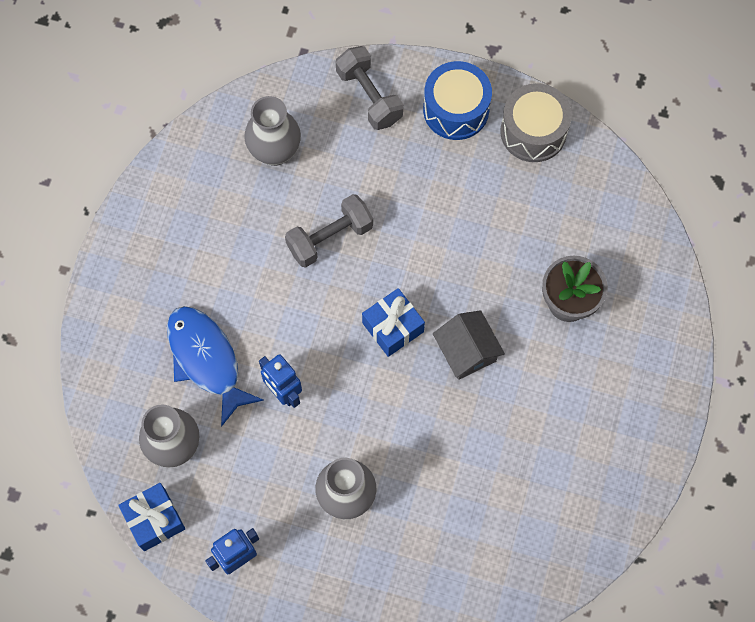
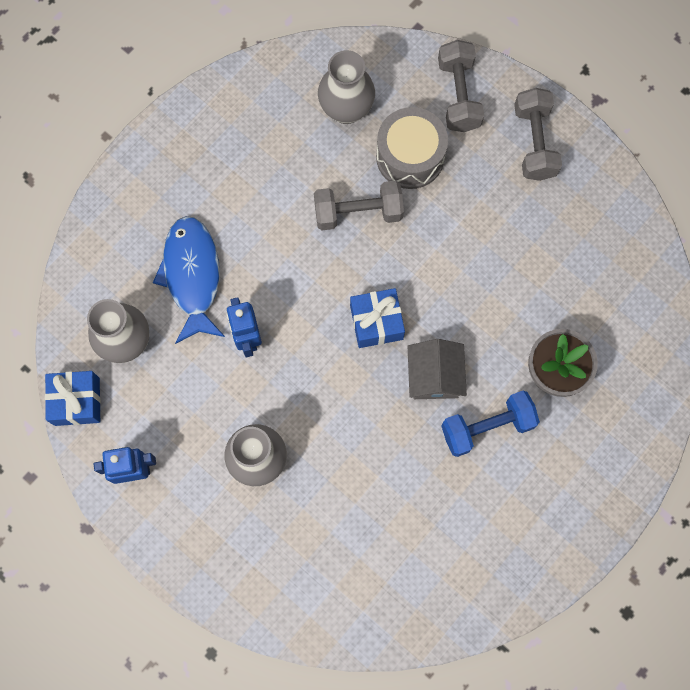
camera: 25 degrees right, 5 degrees up
(456, 110) = (534, 142): blue drum -> grey dumbbell
(533, 132) = (598, 195): grey drum -> grey drum (410, 157)
(534, 375) = (487, 427): none -> blue dumbbell

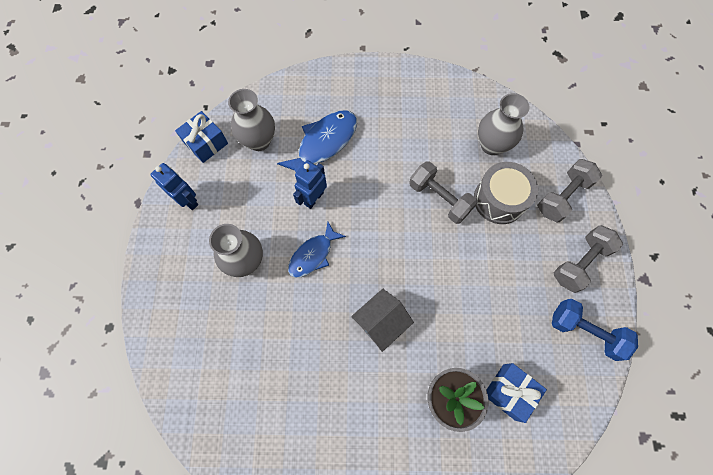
camera: 50 degrees right, 5 degrees down
(310, 387) = (313, 255): none -> blue fish
(376, 322) = (384, 261): blue gift -> blue gift (509, 392)
(487, 427) = (376, 382): blue dumbbell -> blue dumbbell (585, 331)

